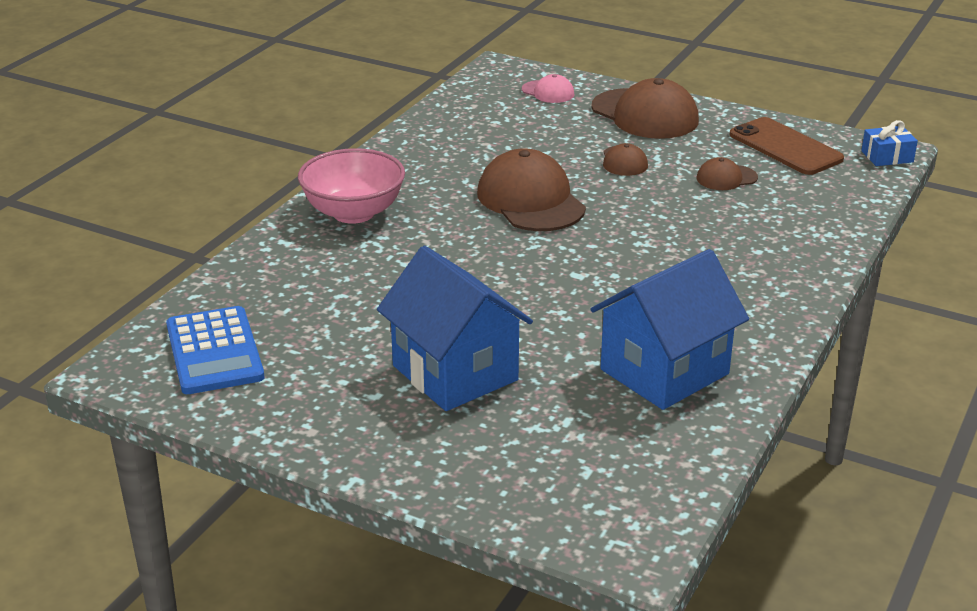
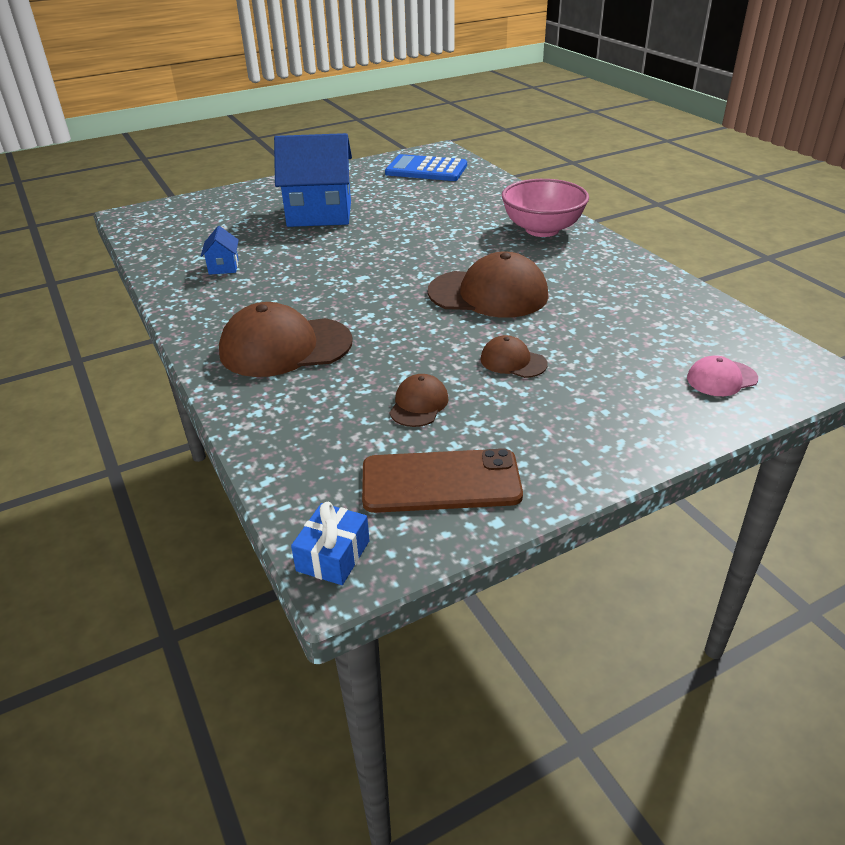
camera: 125 degrees right, 5 degrees up
(645, 114) = (612, 418): brown cap -> brown cap (285, 347)
(664, 372) = (223, 267): blue house -> blue house, size x0.42

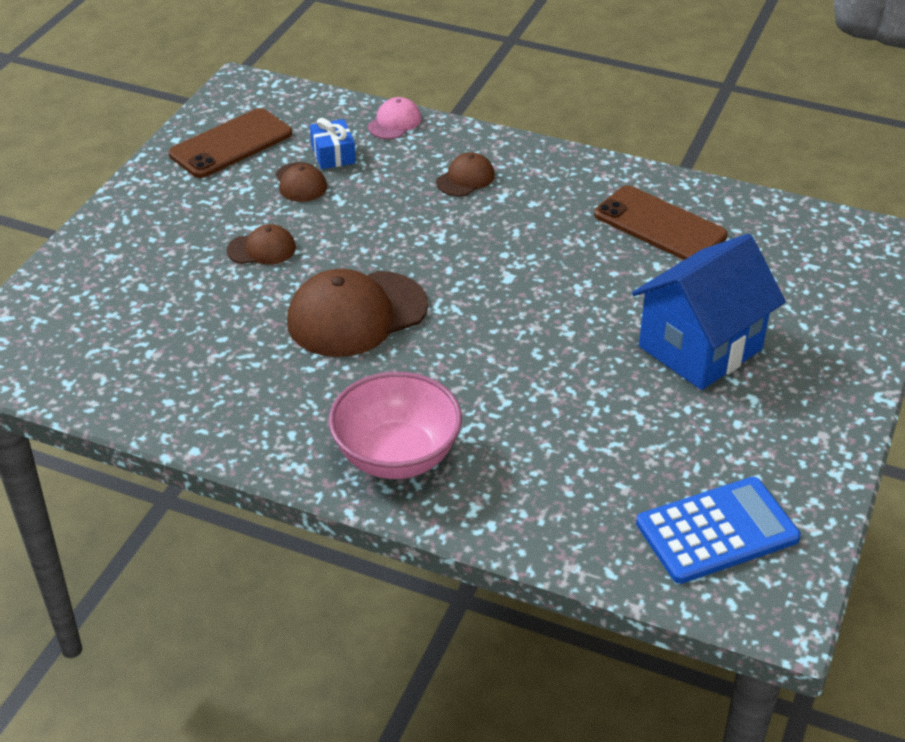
camera: 140 degrees right, 5 degrees up
(223, 267) = (659, 225): blue house -> brown phone
(285, 347) = (465, 178): brown cap -> brown cap, size x0.50
(333, 556) = (254, 88): blue gift -> blue gift (333, 154)
(721, 378) = (67, 311): pink cap -> pink cap (394, 122)

